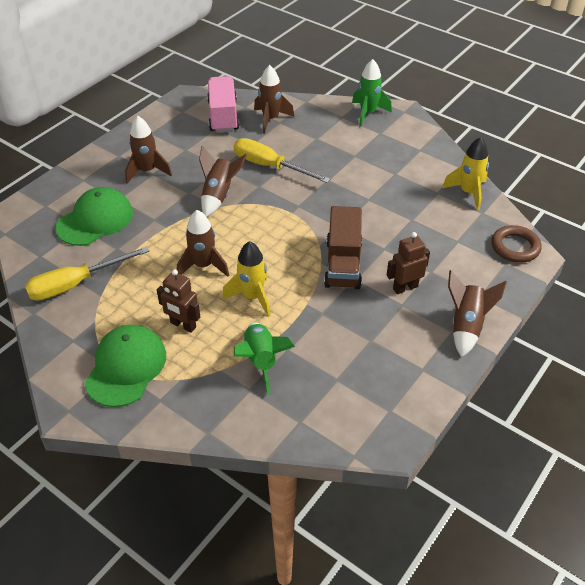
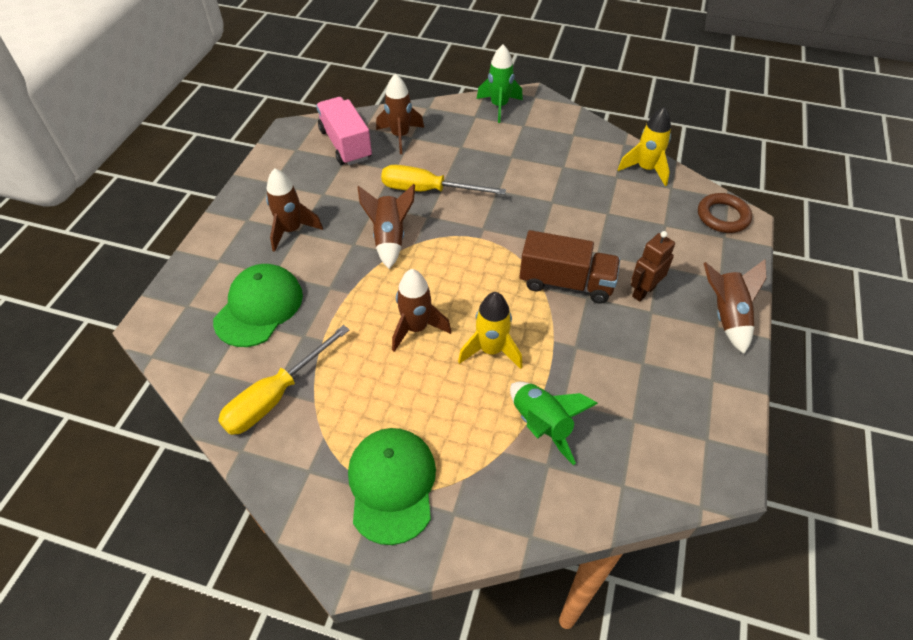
camera: 20 degrees left, 5 degrees up
(183, 325) = (431, 409): brown robot -> none
(343, 264) = (566, 283): brown truck -> brown truck turned 60 degrees counterclockwise

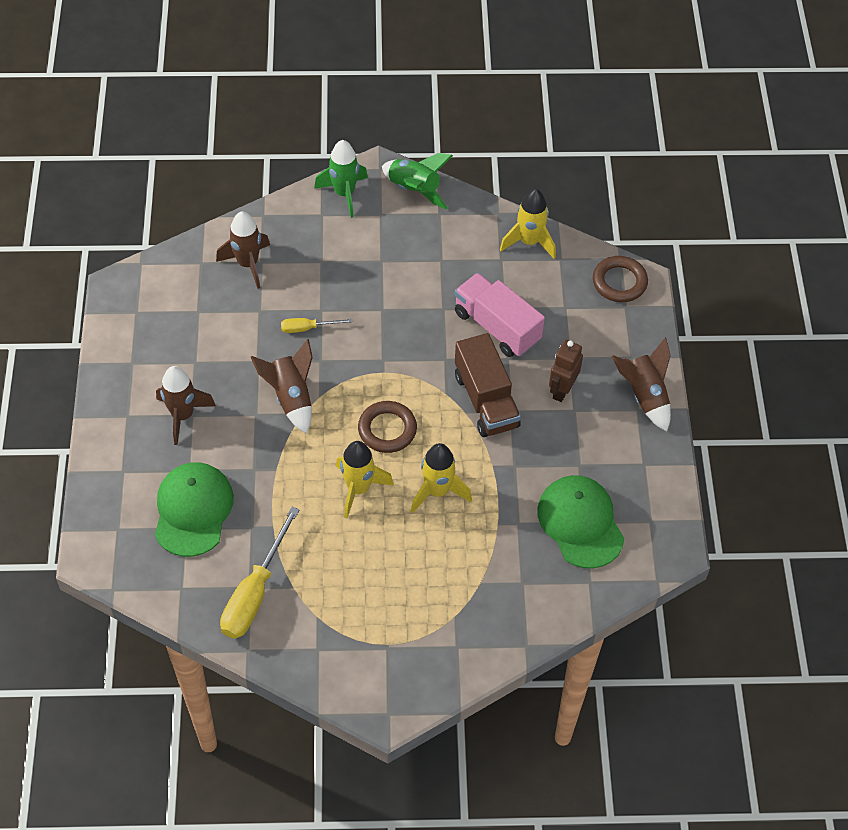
camera: 20 degrees left, 5 degrees up
(346, 144) = (190, 291): pink truck -> pink truck (497, 327)
(392, 485) = (395, 639): green cap -> green cap (580, 523)
(416, 328) = (358, 489): brown rocket -> yellow rocket
(428, 190) = (307, 328): yellow screwdriver -> yellow screwdriver, size x0.52
(464, 284) = (387, 429): none -> brown ring
(541, 425) = (506, 549): green rocket -> green rocket (414, 190)
(566, 283) = (486, 400): brown truck -> brown truck turned 75 degrees clockwise

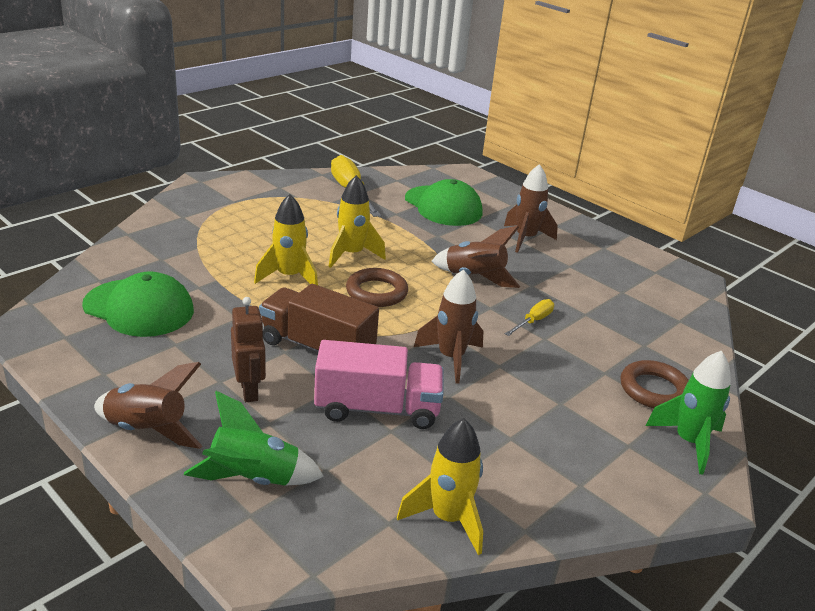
camera: 135 degrees right, 25 degrees down
(248, 264) = (649, 338): brown rocket -> brown rocket (451, 358)
(414, 190) = (641, 493): green rocket -> green rocket (253, 479)
(619, 282) = (285, 540): brown ring -> brown ring (654, 390)

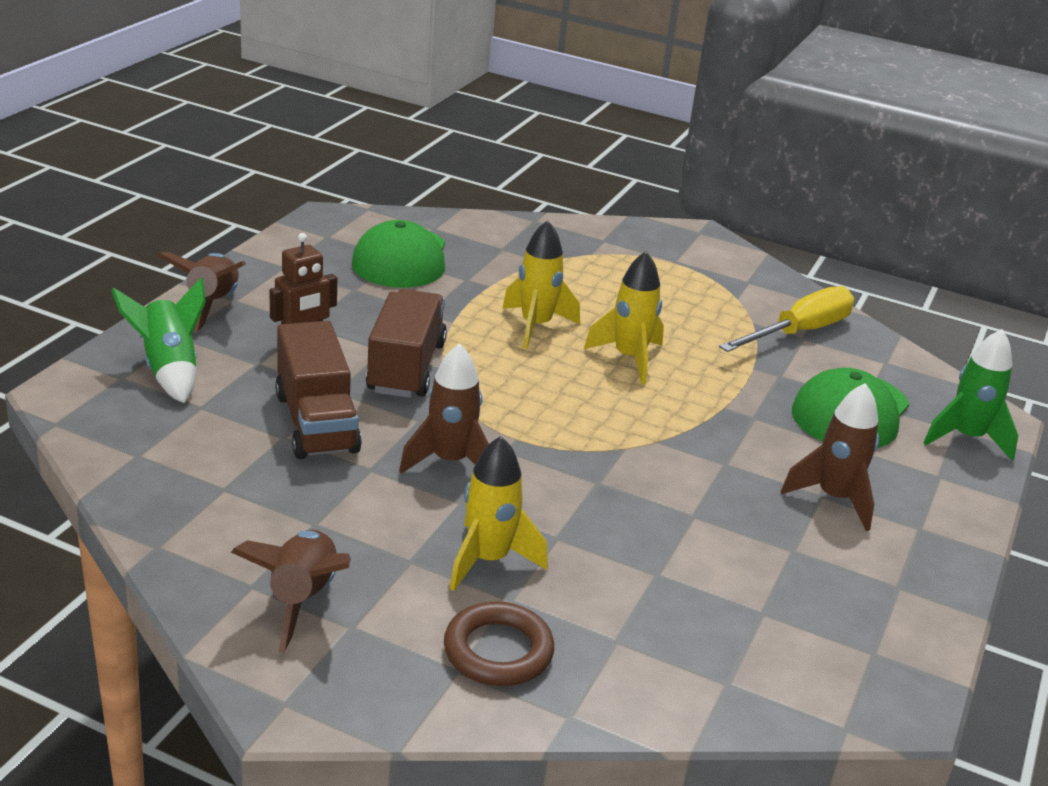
camera: 70 degrees right, 0 degrees up
(376, 292) = (555, 389): brown ring -> none
(377, 409) = (316, 423): pink truck -> brown truck
(447, 518) = (156, 491): yellow rocket -> yellow rocket (488, 560)
(474, 277) = (665, 460): brown rocket -> brown rocket (302, 599)
(533, 321) = (593, 523): yellow screwdriver -> none
(688, 442) = (388, 687): green rocket -> green rocket (966, 438)

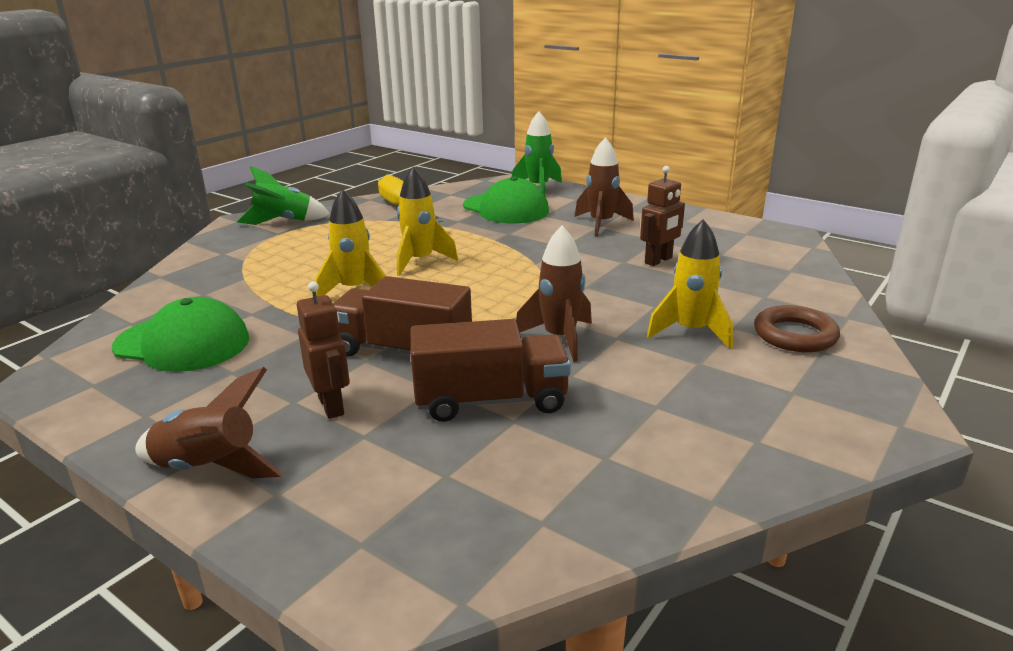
camera: 75 degrees left, 5 degrees down
(169, 370) = (356, 501): green rocket -> green rocket (283, 222)
(302, 599) = (768, 414): brown rocket -> none
(710, 548) = (659, 260): none -> brown robot

